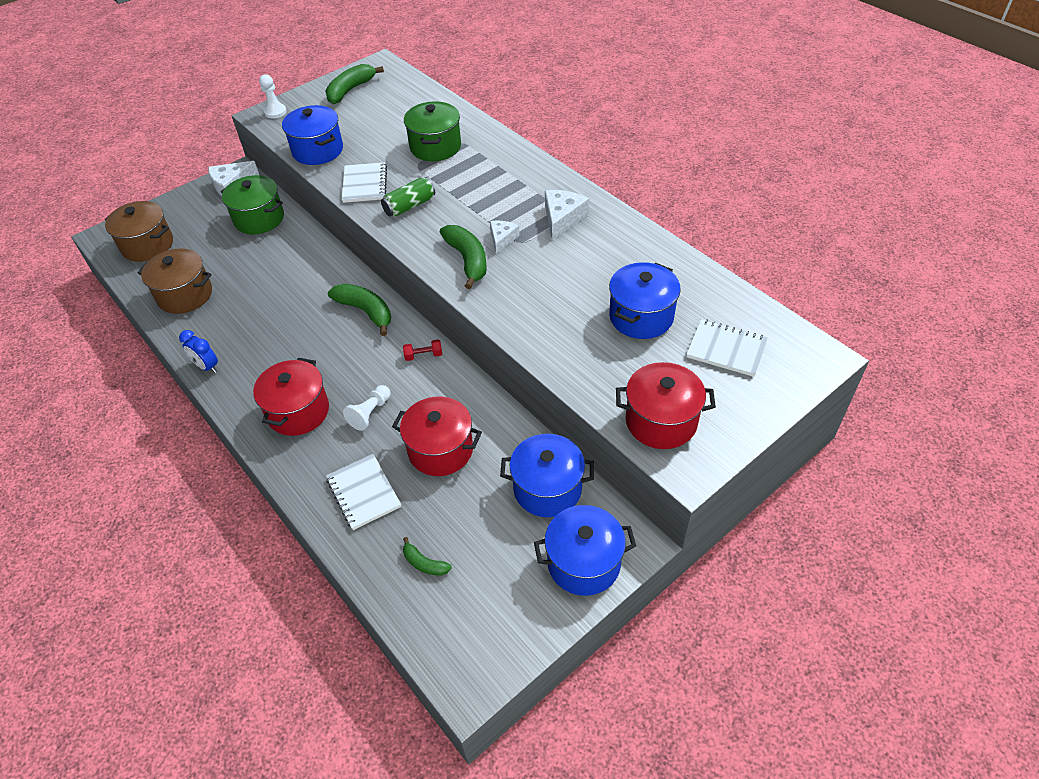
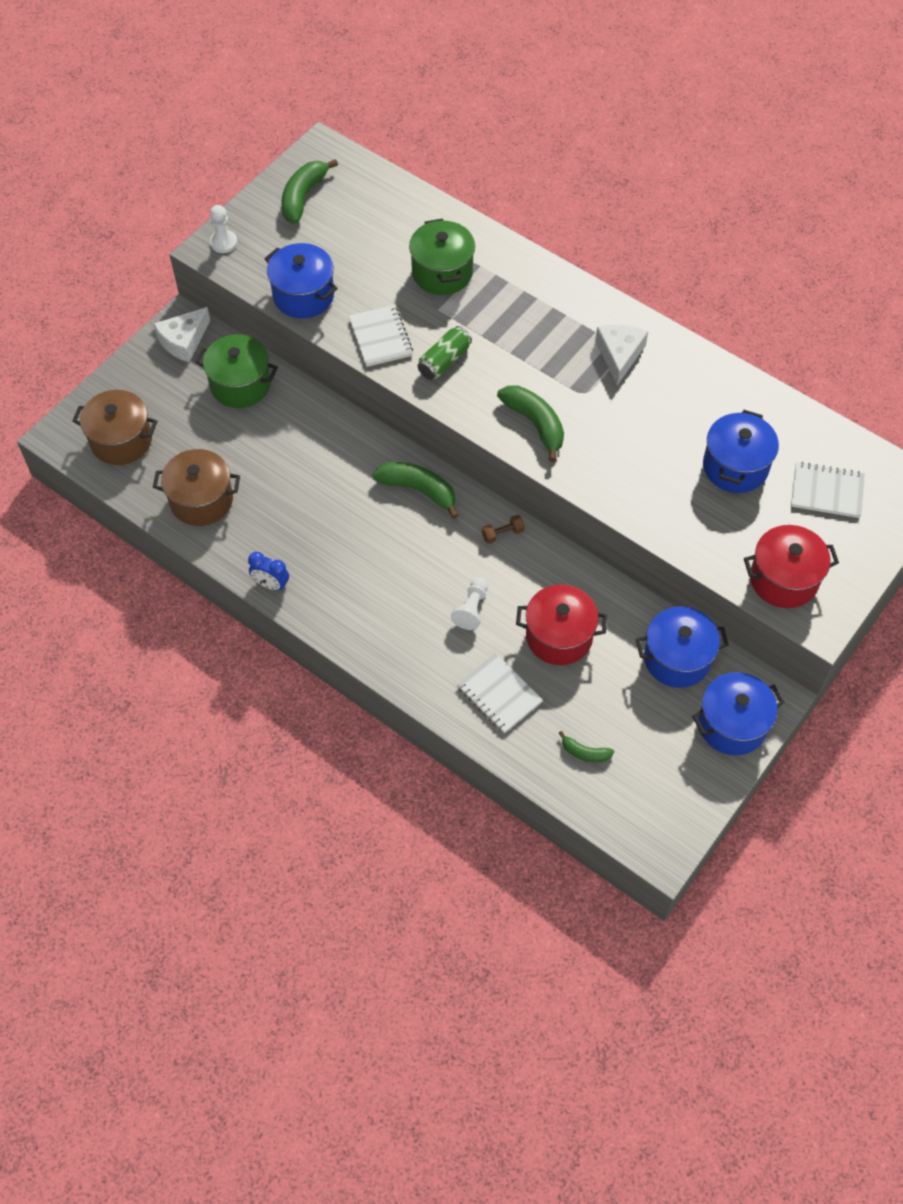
camera: 15 degrees left, 10 degrees up
(298, 411) = (395, 619): red pot -> none
(423, 355) = (502, 533): red dumbbell -> brown dumbbell
(502, 239) = (563, 391): white cheese -> none

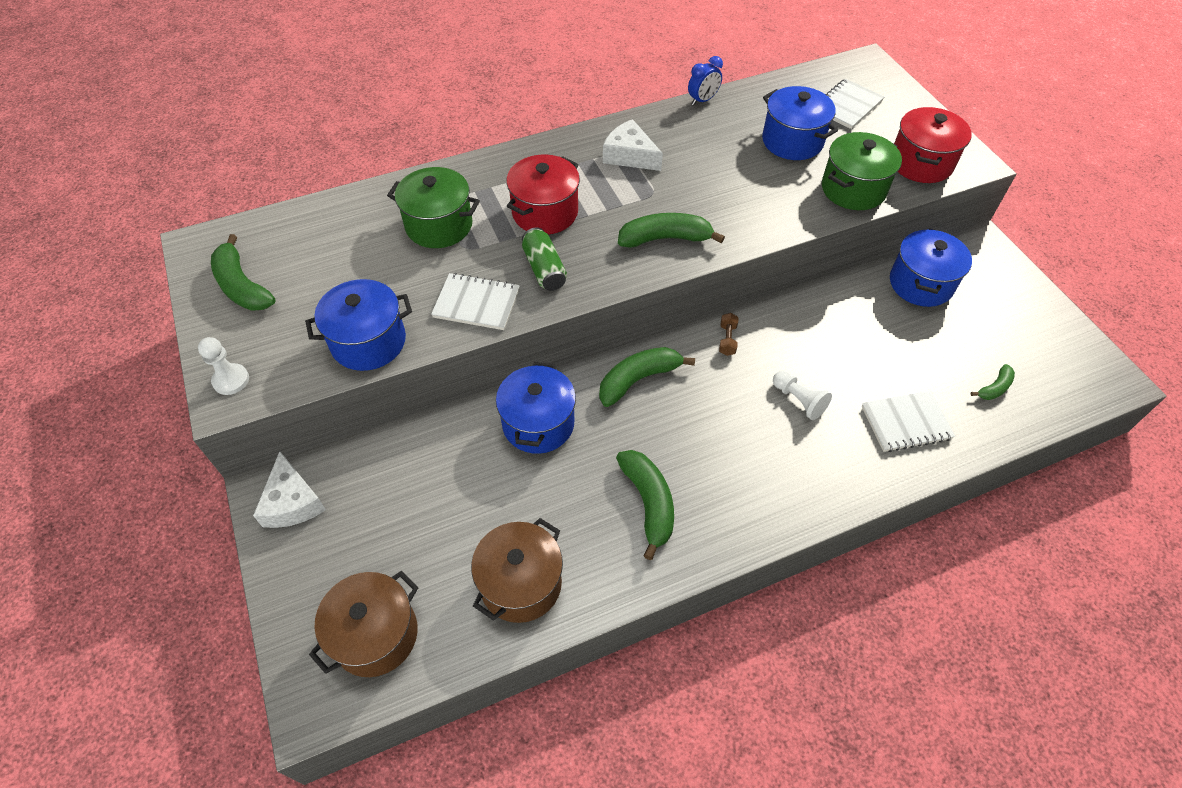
camera: 60 degrees left, 5 degrees down
(240, 385) = (396, 473): green pot -> green pot (853, 189)
(271, 584) = (675, 563): blue clock -> blue clock (702, 100)
(310, 546) = (648, 503): none -> green banana
(559, 636) = (861, 350): red pot -> red pot (545, 212)
(732, 725) = (1001, 279): blue pot -> blue pot (538, 423)

